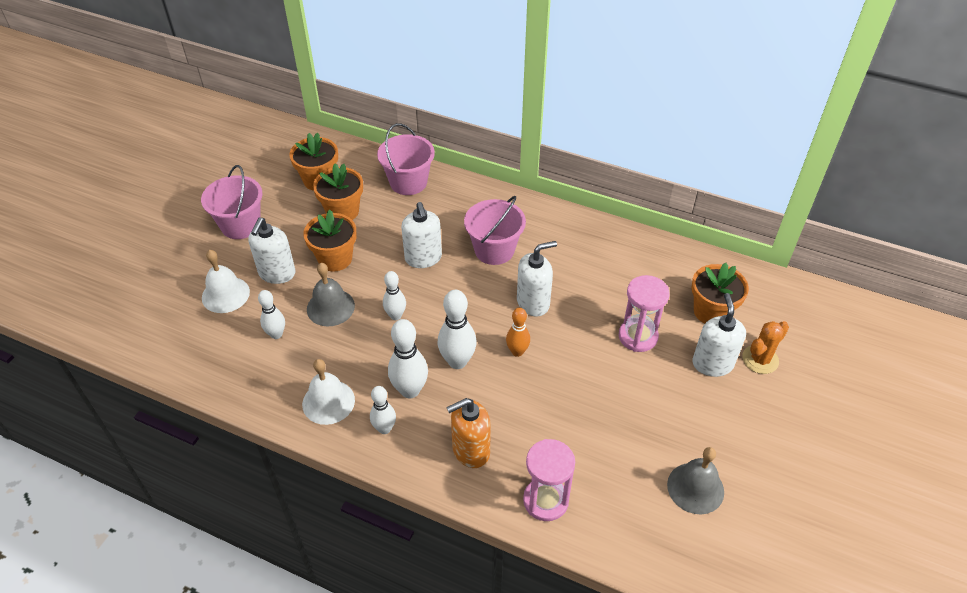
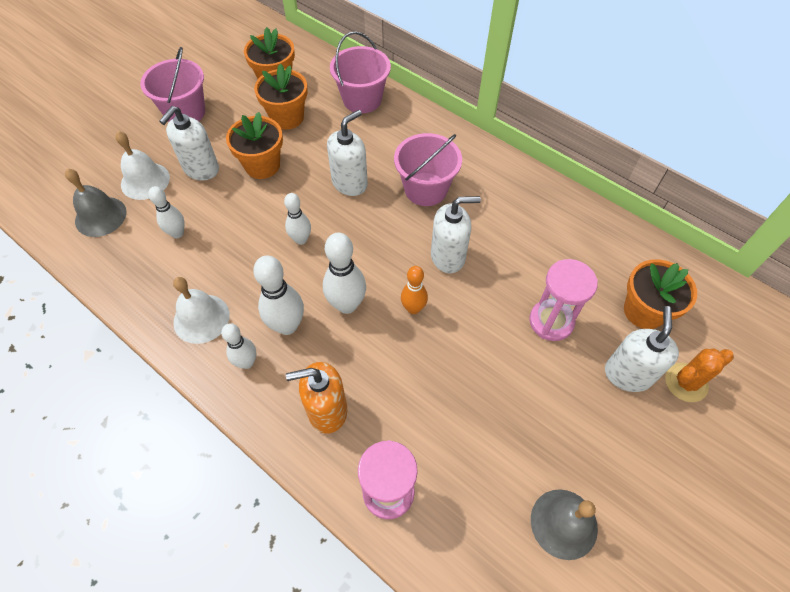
camera: 15 degrees right, 10 degrees up
(330, 307) = (240, 216): grey bell -> grey bell (100, 216)
(423, 258) = (350, 183): white soap dispenser -> white soap dispenser turned 135 degrees counterclockwise

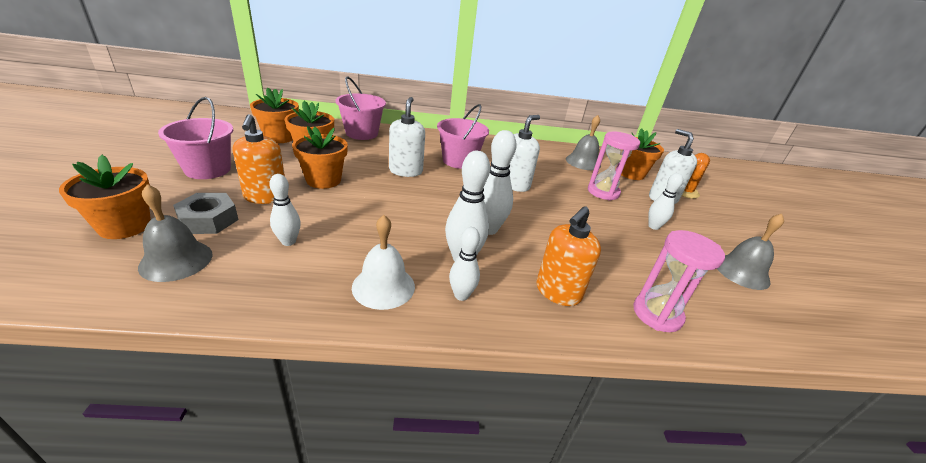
camera: 45 degrees left, 25 degrees down
(94, 164) = (124, 226): none -> orange flower pot
(145, 181) = (209, 220): white bell -> grey nut
(201, 169) = (266, 197): white soap dispenser -> orange soap dispenser
(301, 239) = (408, 208): white bowling pin -> white bowling pin (653, 226)
(413, 308) = (530, 214): orange bowling pin -> none
(596, 258) = (583, 162): none -> grey bell

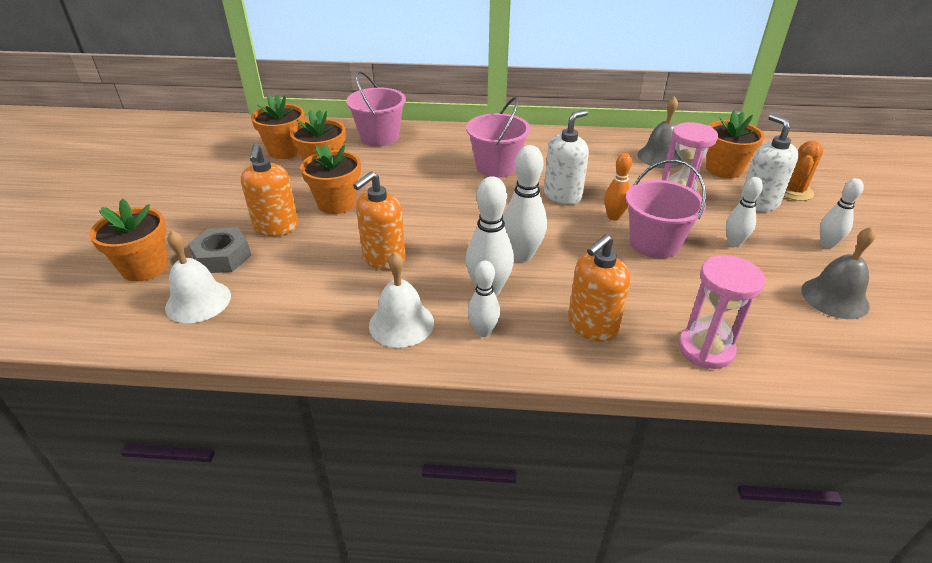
camera: 10 degrees right, 5 degrees up
(176, 260) = (198, 301): grey bell -> white bell
(208, 169) = (213, 198): pink bucket -> pink bucket (654, 243)
(288, 241) = (303, 278): white bowling pin -> white bowling pin (827, 244)
(366, 227) = (383, 258): none -> orange soap dispenser
(406, 171) = (430, 185): white soap dispenser -> none
(557, 203) = (613, 217): none -> orange bowling pin

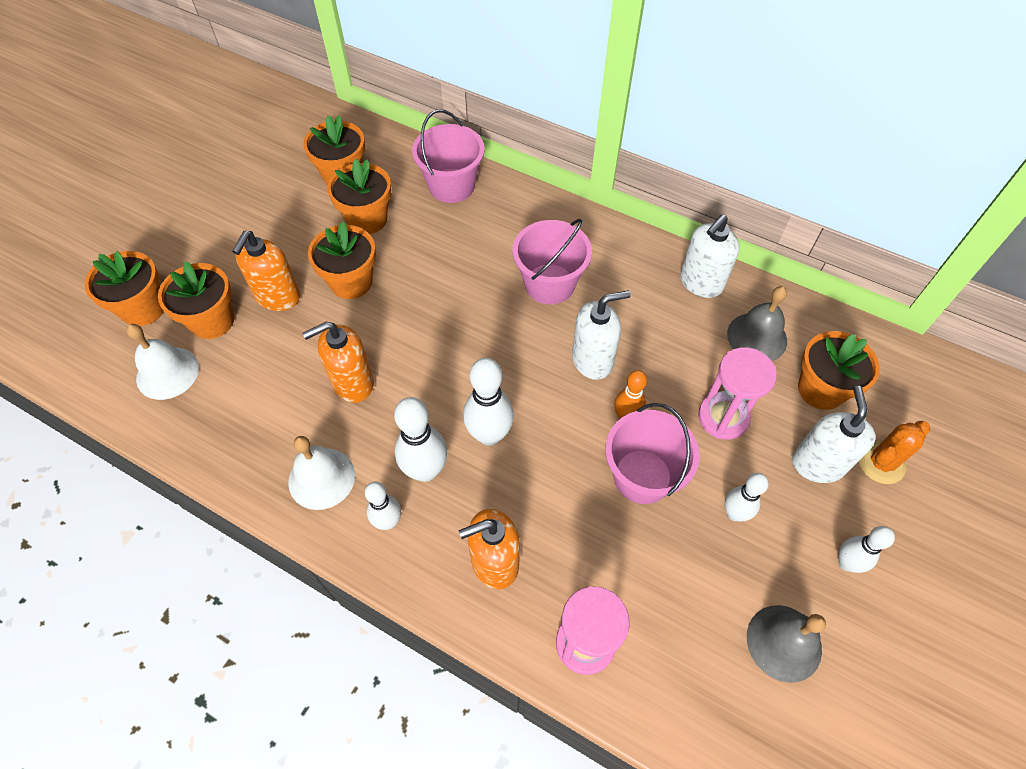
camera: 25 degrees right, 20 degrees up
(222, 257) = (212, 321): grey nut -> orange flower pot
(600, 141) = (701, 283): none -> white soap dispenser

